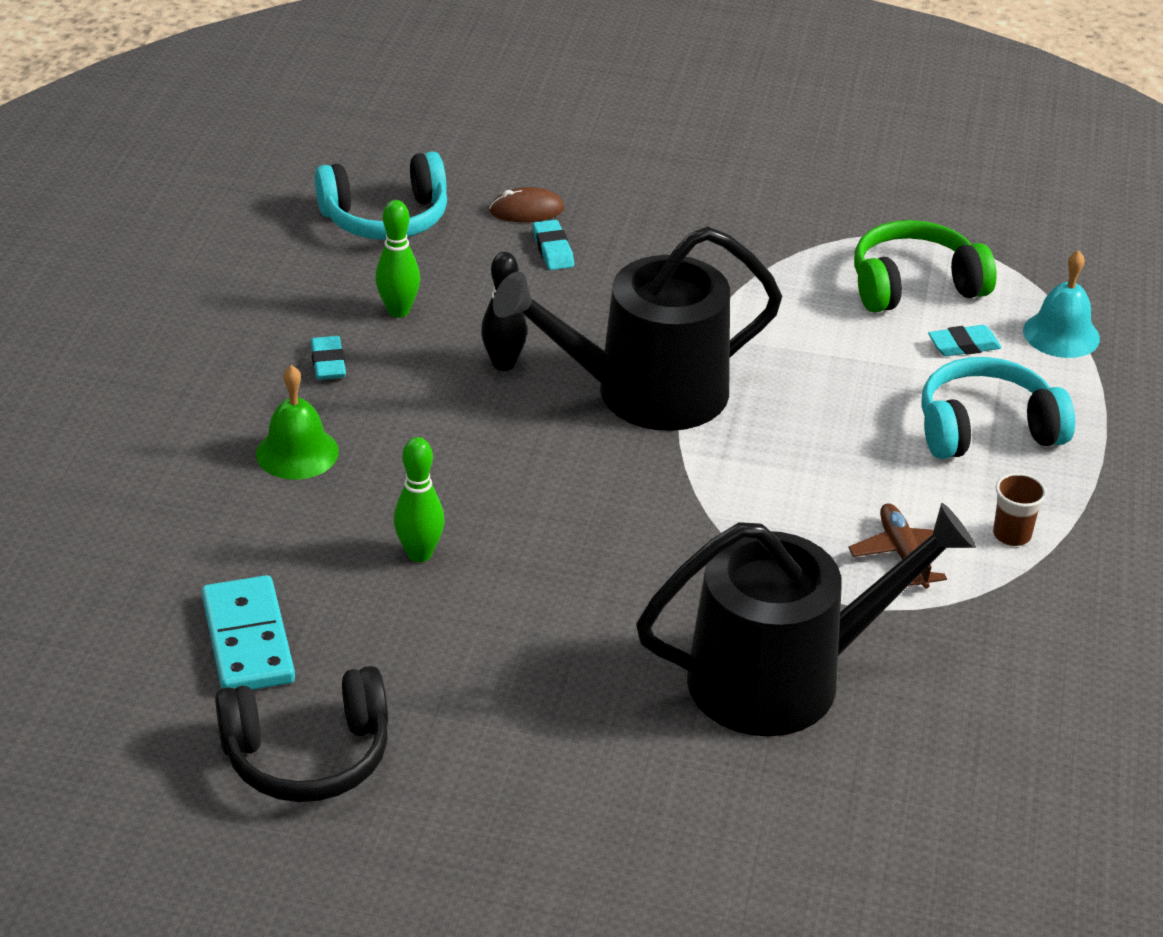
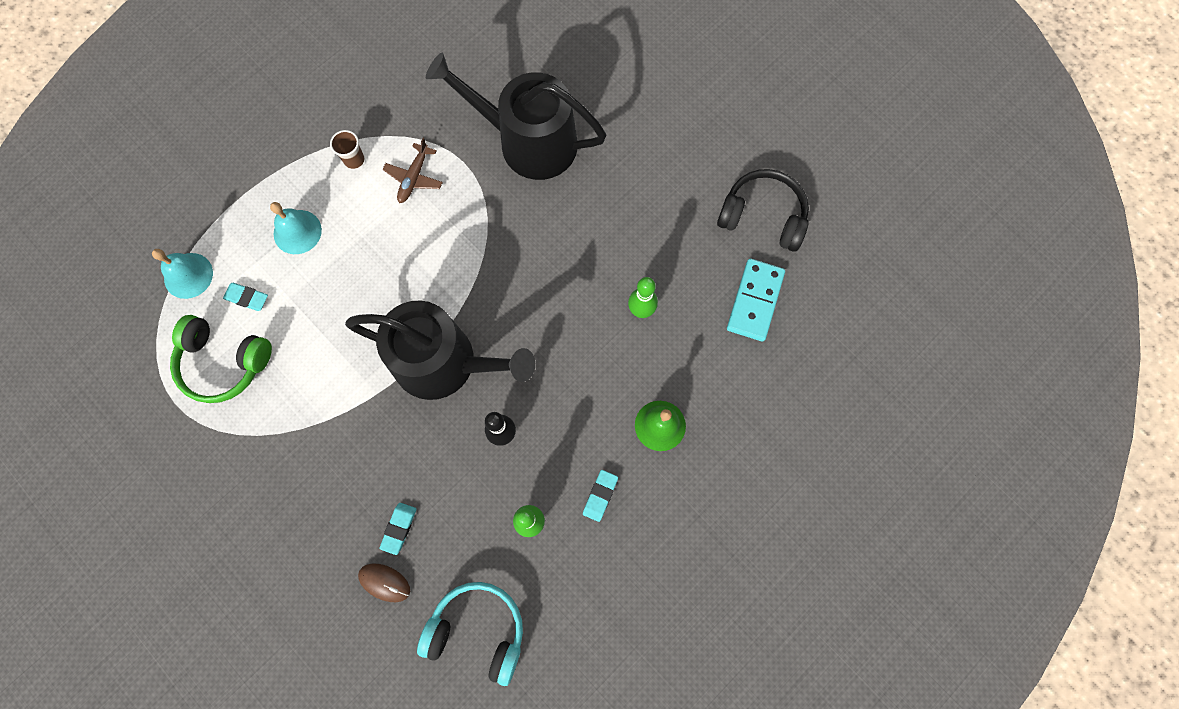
camera: 145 degrees left, 35 degrees up
(986, 429) = (297, 232): turquoise headphones -> turquoise bell

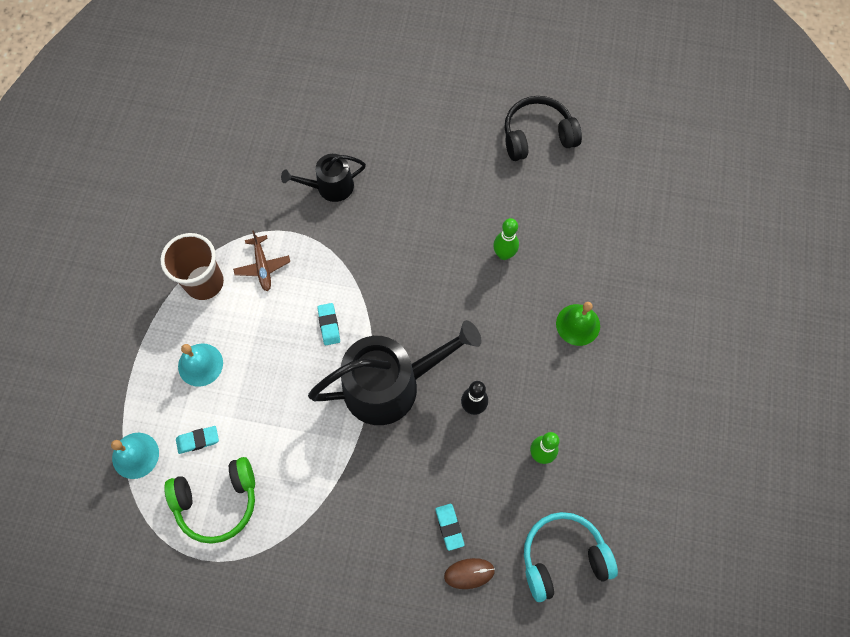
camera: 35 degrees left, 5 degrees down
(354, 160) = (204, 282): brown cup -> brown cup, size x2.00
(528, 142) = (330, 187): black watering can -> black watering can, size x0.53
(600, 496) = (574, 401): turquoise eraser -> turquoise eraser (329, 325)
(755, 301) = (576, 197): turquoise domino -> none

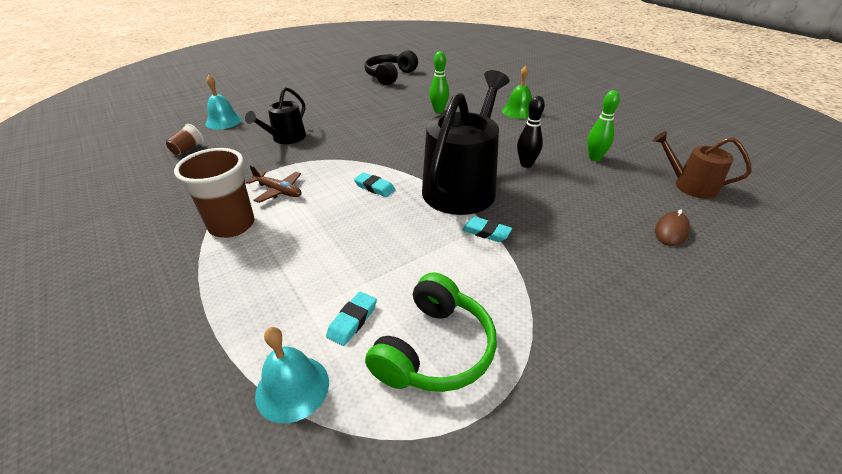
camera: 45 degrees left, 30 degrees down
(200, 364) = (288, 271): turquoise bell -> turquoise bell (223, 121)
(246, 139) = (188, 149): none -> brown cup
(449, 527) = (617, 219): turquoise eraser -> turquoise eraser (486, 232)
(563, 557) = (690, 185): turquoise headphones -> brown watering can

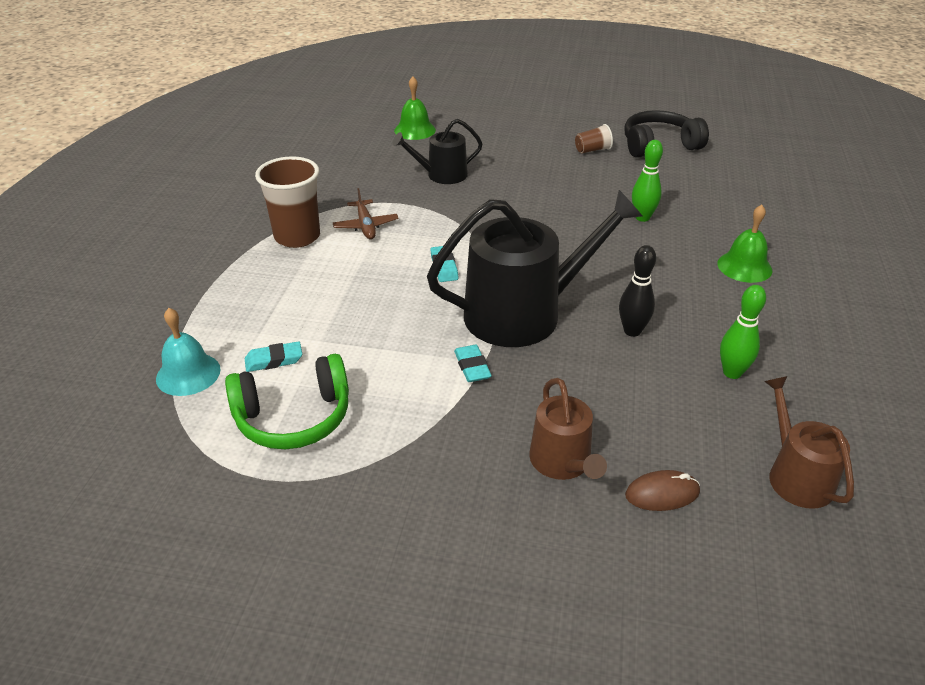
camera: 45 degrees right, 0 degrees up
(188, 149) = (352, 147): brown cup -> brown cup (592, 150)
(223, 121) = (415, 130): turquoise bell -> green bell
(614, 249) = (563, 463): none -> brown watering can

